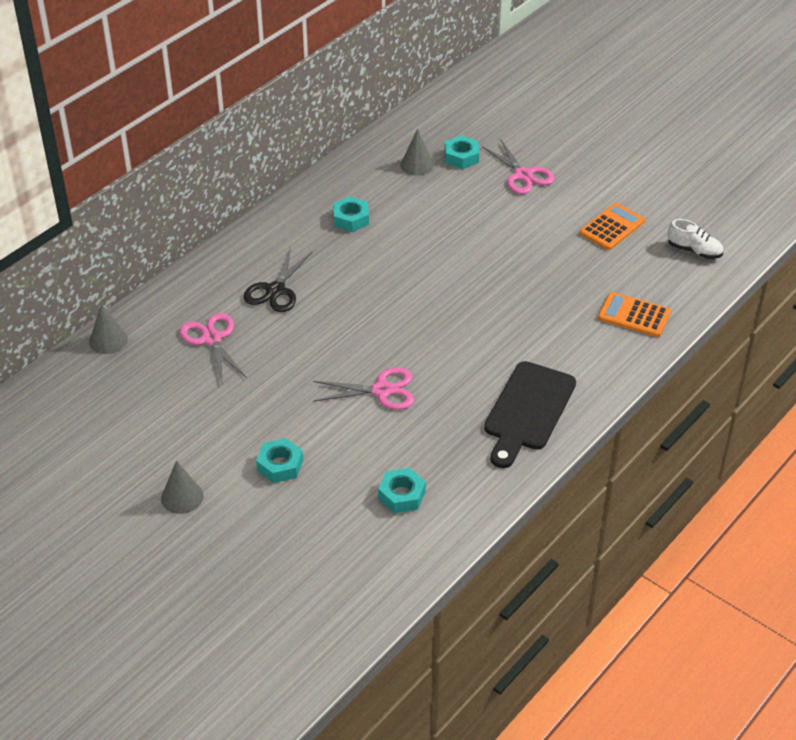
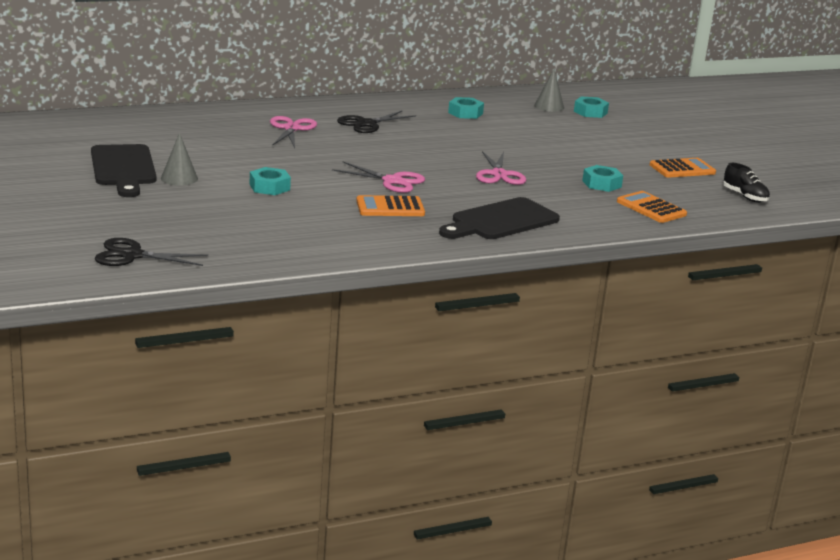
camera: 25 degrees right, 20 degrees down
(108, 340) = (216, 110): grey cone -> none
(112, 508) = (123, 168): none -> black cutting board
(256, 664) = (132, 255): none -> black scissors
(401, 495) = (346, 224): turquoise nut -> turquoise nut (601, 184)
(416, 441) = (390, 207): none -> orange calculator
(523, 175) = (633, 131): pink scissors -> pink scissors (499, 174)
(694, 251) = (745, 196): white shoe -> black shoe

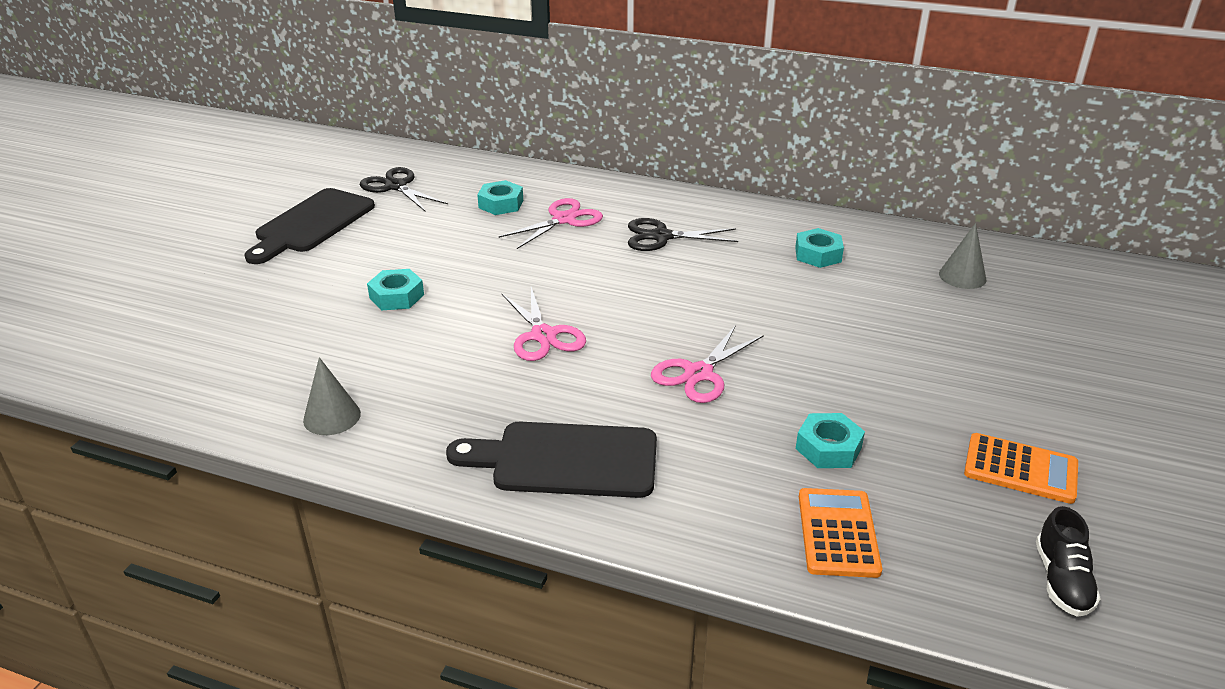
camera: 45 degrees right, 10 degrees up
(132, 255) = (108, 344): black scissors -> black scissors (396, 186)
(179, 178) = (335, 253): grey cone -> grey cone (332, 417)
(390, 207) = (468, 378): orange calculator -> none
(590, 112) = (1016, 304): turquoise nut -> turquoise nut (501, 204)

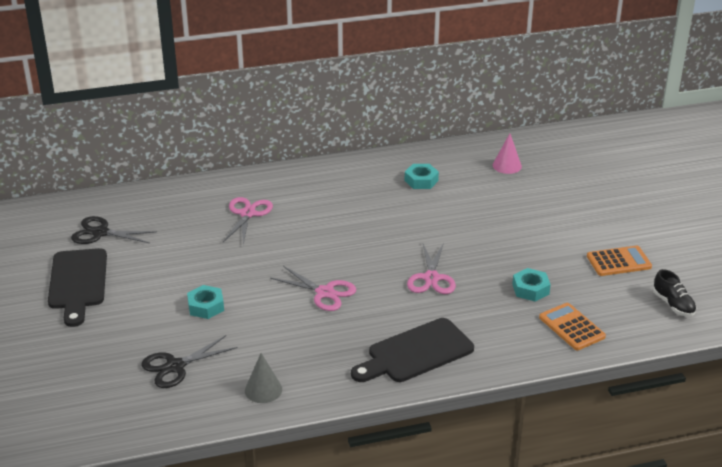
camera: 35 degrees left, 0 degrees up
(501, 204) = (192, 218): turquoise nut -> none
(661, 236) = (321, 203): black scissors -> black scissors (175, 366)
(962, 276) = (507, 166): grey cone -> pink cone

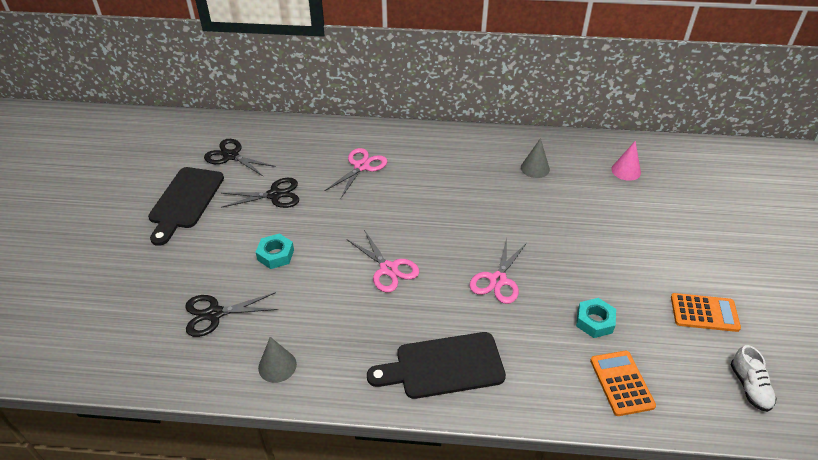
camera: 20 degrees right, 10 degrees up
(172, 257) = (275, 195): none -> black scissors
(421, 180) = (535, 168): turquoise nut -> grey cone
(673, 305) = (749, 387): black shoe -> white shoe

